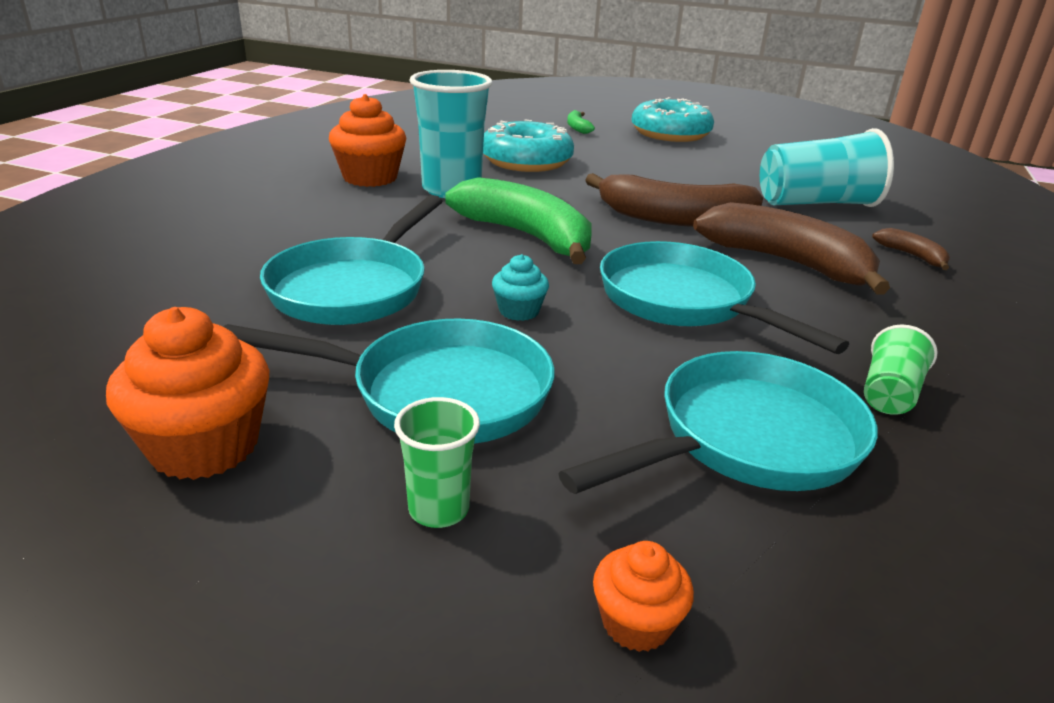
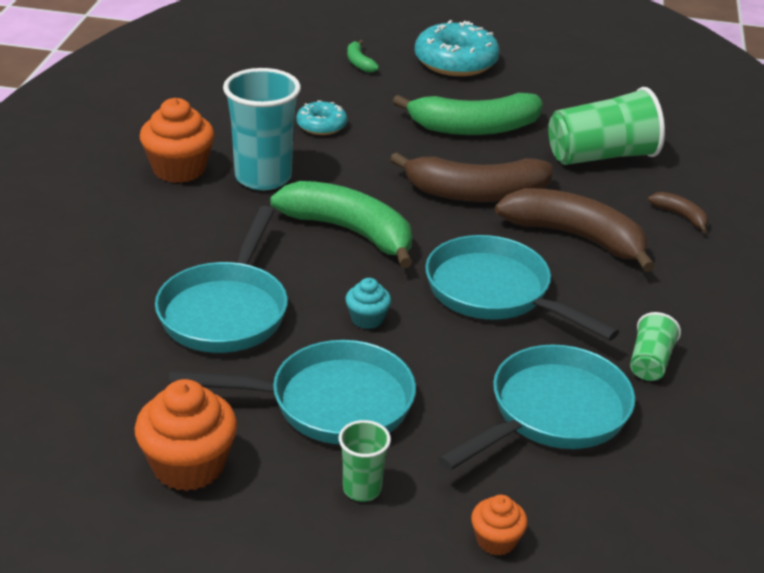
camera: 10 degrees left, 5 degrees up
(526, 161) = (321, 125): turquoise donut -> turquoise donut, size x0.55
(681, 174) = (474, 128): none -> green banana
(816, 203) = (601, 156): turquoise cup -> green cup

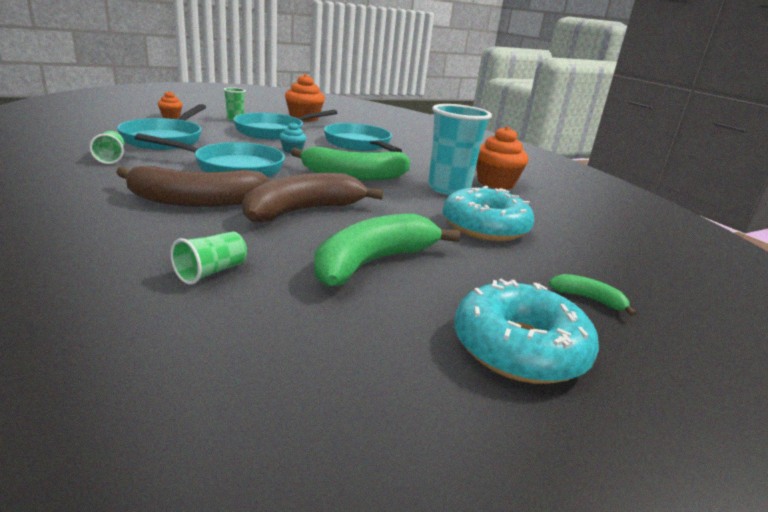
camera: 140 degrees right, 10 degrees down
(321, 125) = (485, 227): turquoise donut -> turquoise donut, size x1.83
(601, 156) = (211, 272): green cup -> green cup, size x0.50
(680, 216) = (94, 236): brown banana -> none

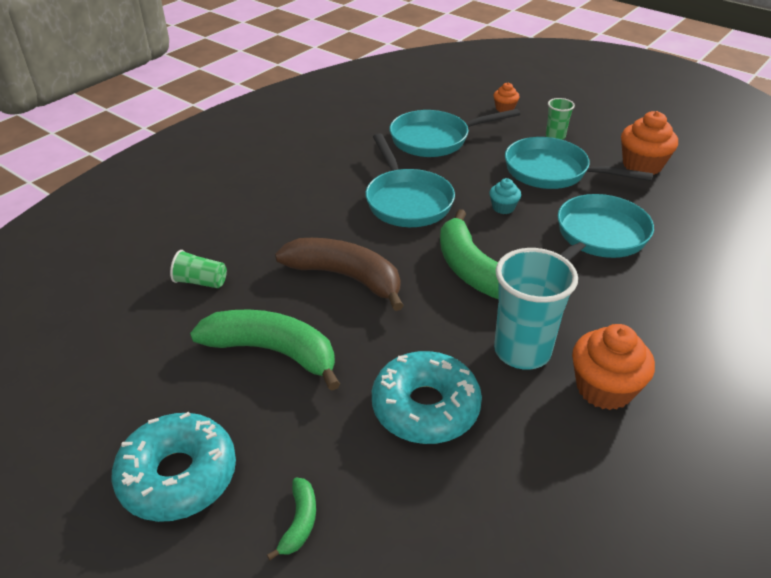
camera: 70 degrees right, 15 degrees up
(111, 158) = (357, 145): green cup -> none
(196, 201) = (311, 221): brown banana -> none

